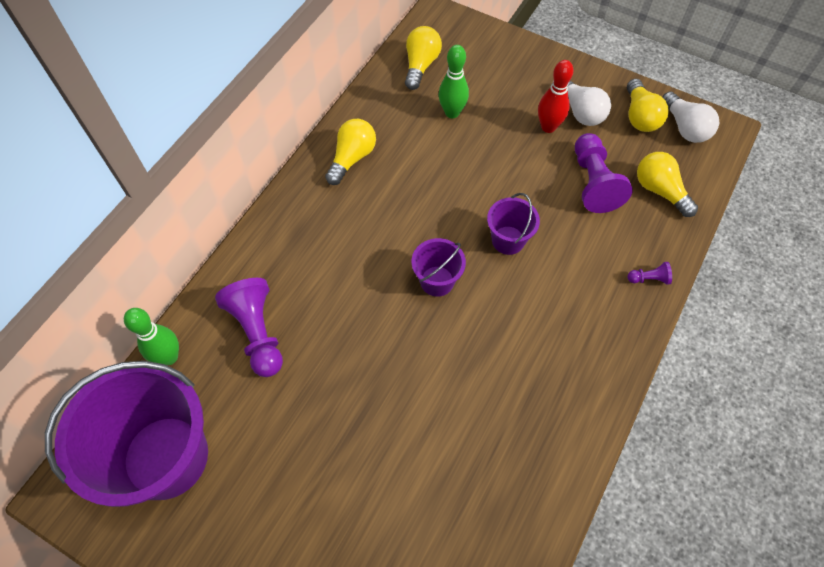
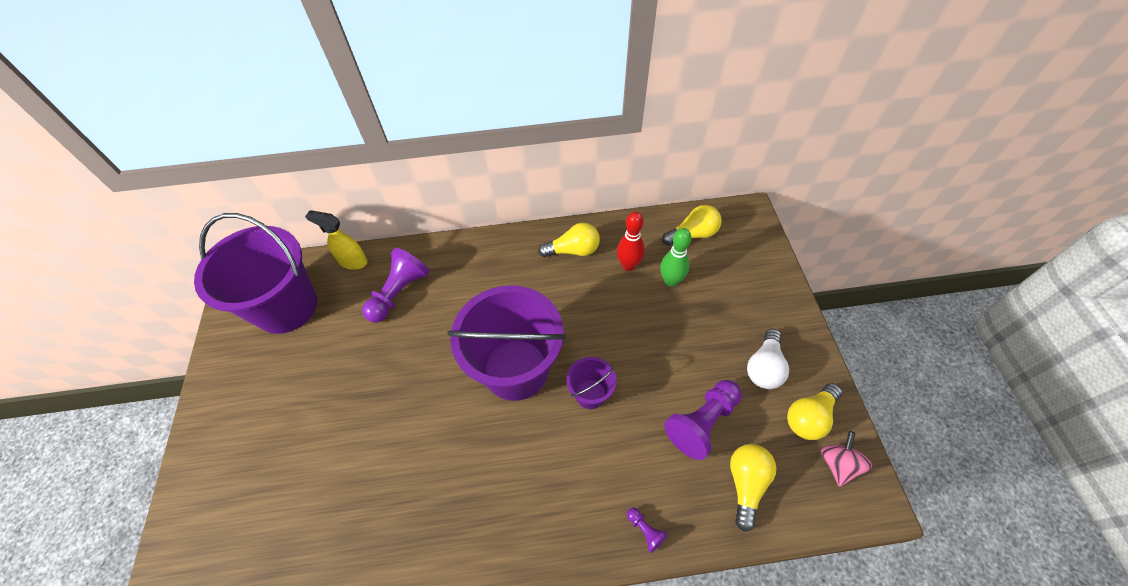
camera: 55 degrees right, 5 degrees down
(169, 357) = (352, 261): green bowling pin -> yellow spray bottle
(437, 281) = (516, 369): purple bucket -> purple bucket, size x2.16
(548, 127) = (724, 353): red bowling pin -> red bowling pin (628, 265)
(685, 127) = (837, 464): white light bulb -> pink spinning top

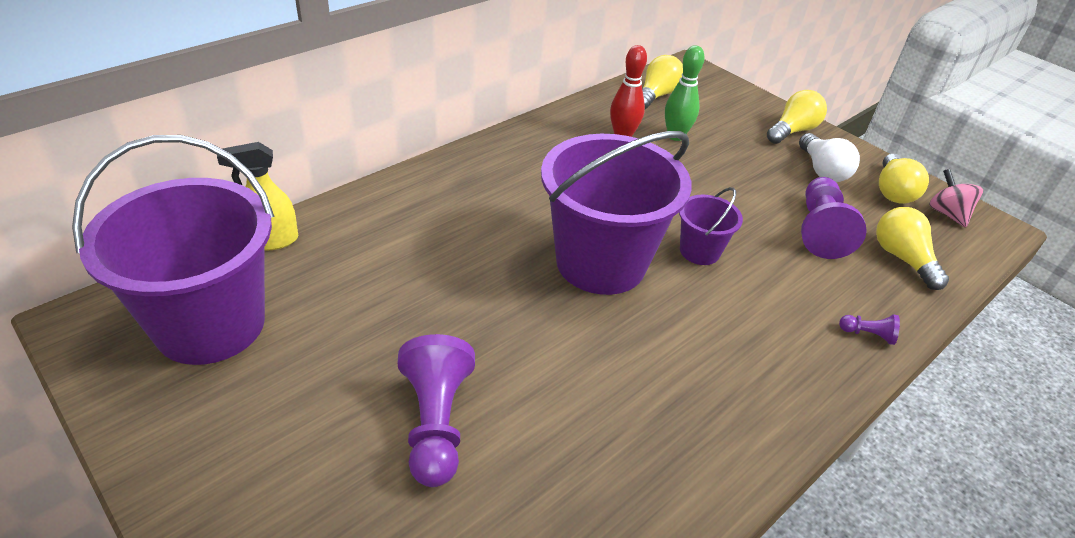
camera: 40 degrees left, 15 degrees down
(399, 293) = (376, 248): purple pawn -> purple pawn (436, 423)
(573, 250) = (552, 142): yellow light bulb -> yellow light bulb (792, 131)

